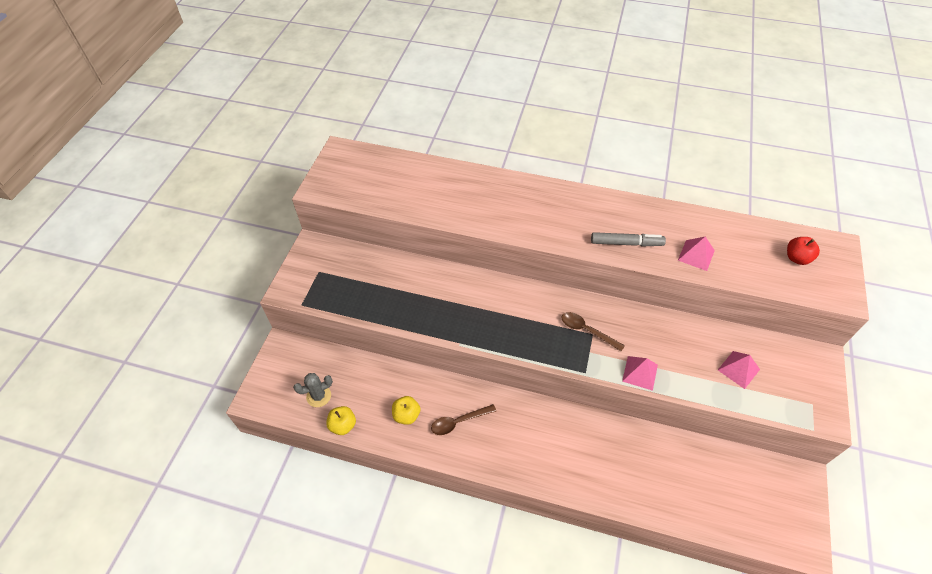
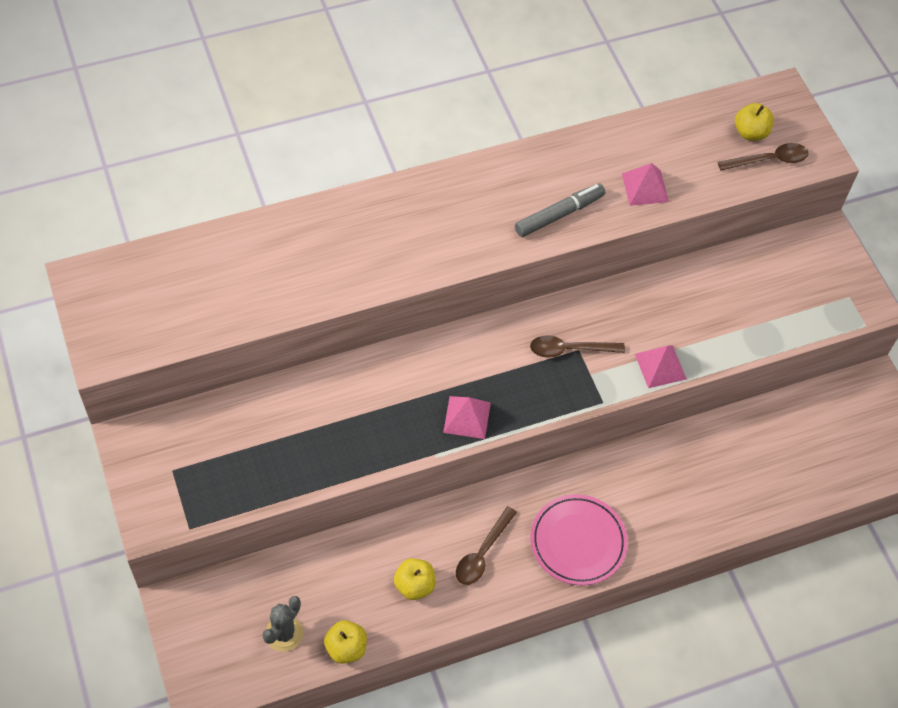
camera: 40 degrees left, 5 degrees up
(520, 452) = (578, 542): none -> pink plate
(738, 369) = (757, 300): pink pyramid -> pink pyramid (467, 417)
(797, 258) = (750, 133): red apple -> yellow apple
(799, 280) = (768, 160): none -> brown spoon

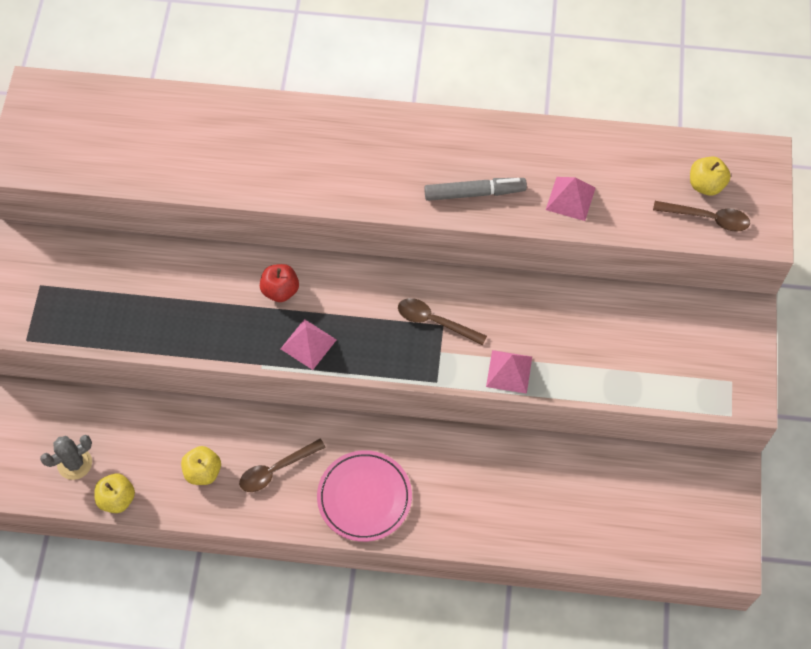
camera: 30 degrees right, 5 degrees up
(412, 379) = (280, 290): none -> red apple

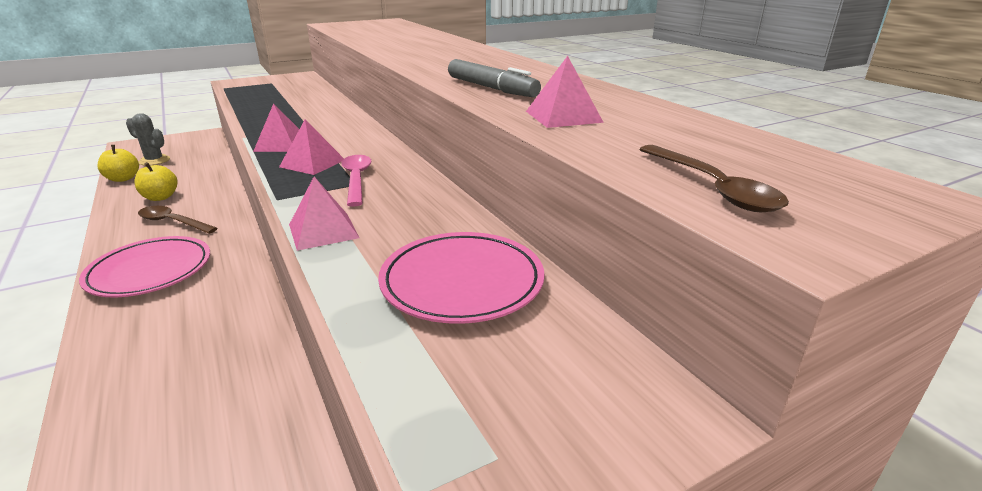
camera: 55 degrees right, 35 degrees down
(280, 290) = (330, 126): red apple -> none
(376, 337) = (312, 163): none -> pink pyramid
(435, 321) = (357, 179): brown spoon -> pink spoon
(616, 331) = (462, 282): none -> pink plate
(706, 185) = (760, 172): yellow apple -> none

